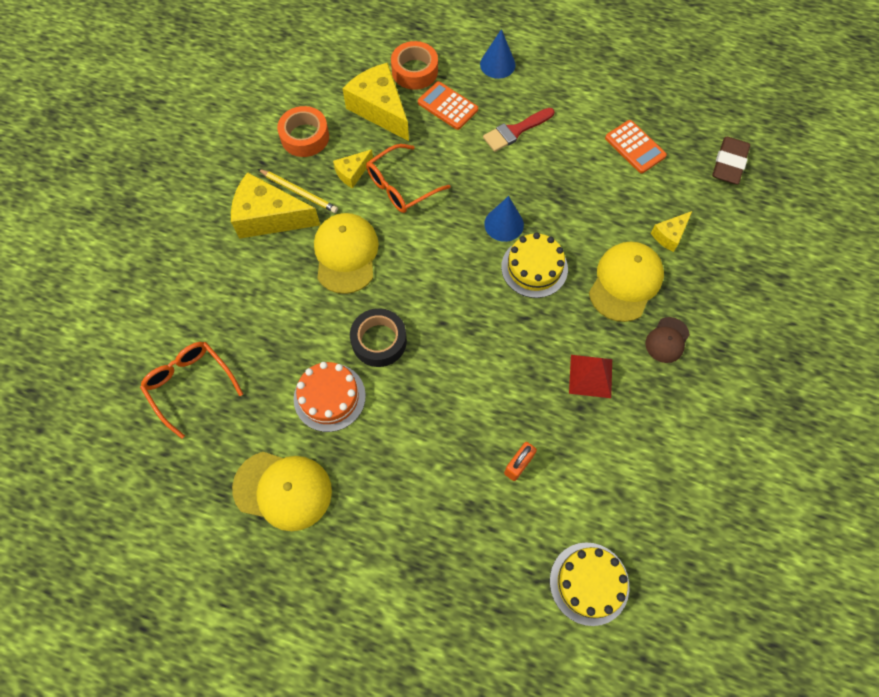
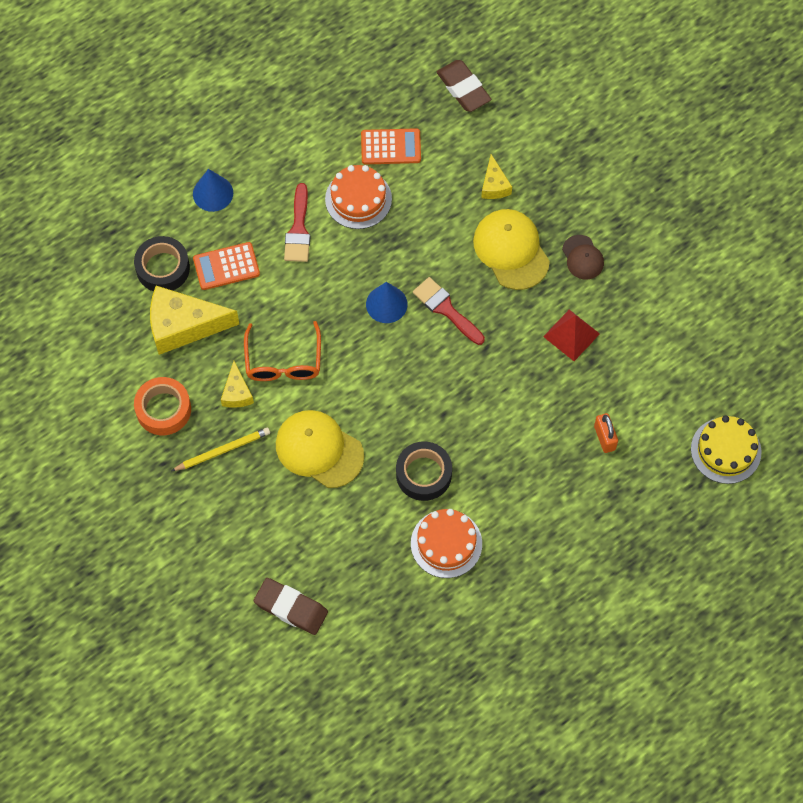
camera: 55 degrees left, 0 degrees up
(190, 385) = (354, 649): orange glasses -> none
(198, 317) = (291, 608): none -> brown eraser
(269, 217) = (230, 491): yellow cheese -> none
(283, 490) = (501, 626): yellow cap -> none
(414, 71) = (163, 268): orange tape -> black tape
(534, 268) = (446, 309): yellow cake -> red brush
(573, 153) = (358, 199): none -> orange cake

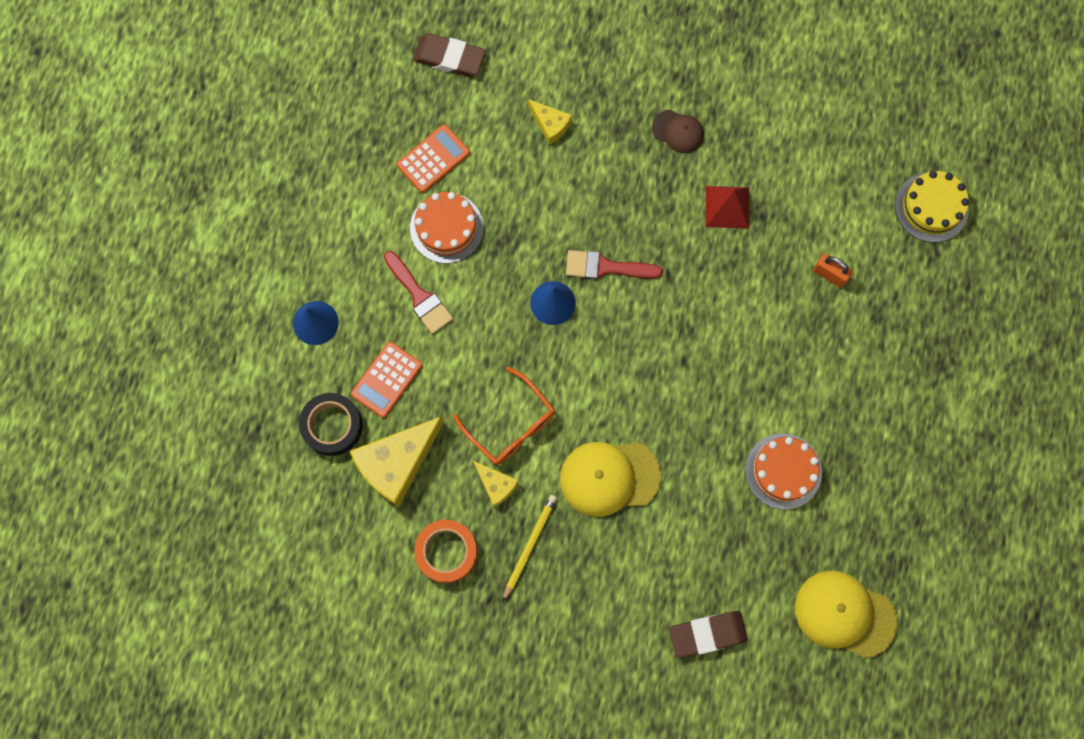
camera: 40 degrees left, 10 degrees up
(423, 474) = (713, 426): black tape -> none
(511, 250) = (614, 172): yellow cap -> yellow cap (845, 614)

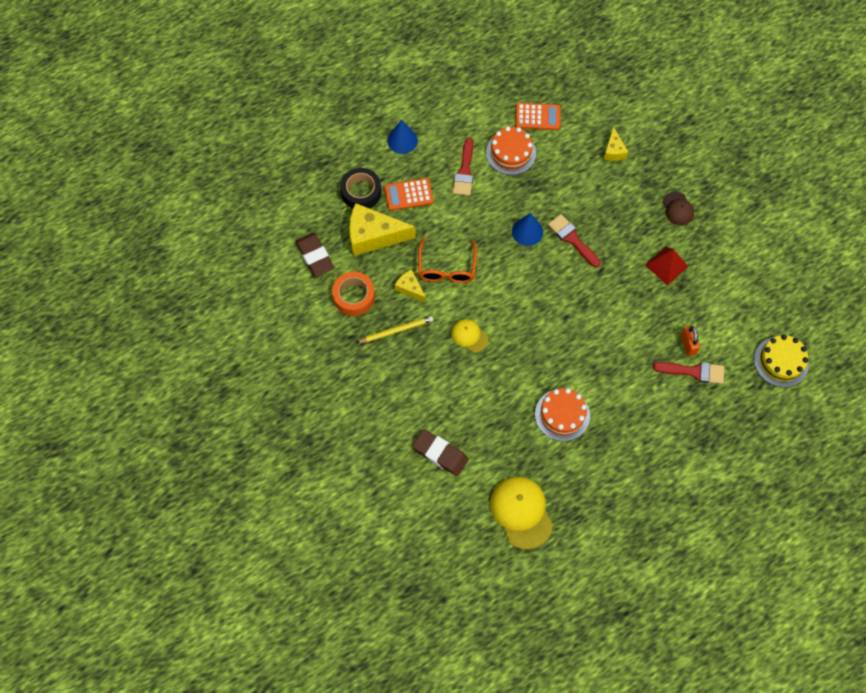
camera: 45 degrees right, 10 degrees down
(449, 58) = (594, 78): brown eraser -> brown eraser (315, 256)
(496, 485) = (410, 288): yellow cheese -> yellow cheese turned 135 degrees clockwise
(609, 477) = (469, 336): yellow cap -> yellow cap, size x0.56
(862, 298) = (694, 371): none -> red brush

